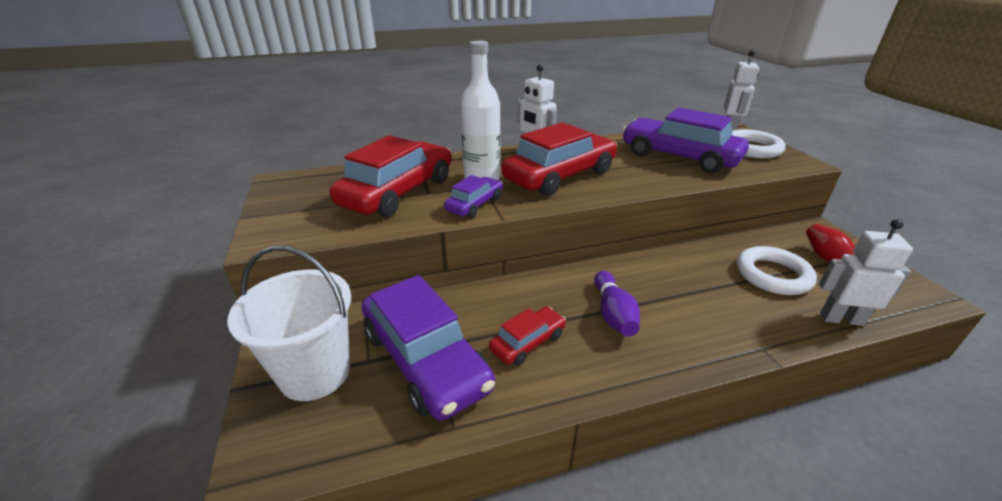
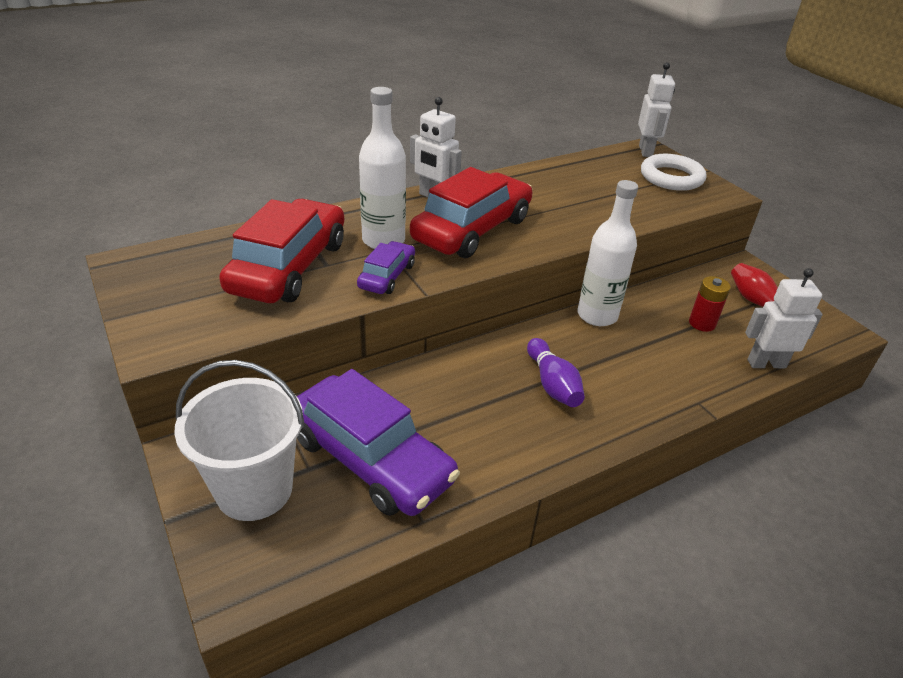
camera: 15 degrees left, 5 degrees up
(528, 342) = (473, 426): red car -> none
(668, 259) = (597, 315): none -> white bottle
(679, 157) = (597, 193): purple car -> none
(772, 275) = (702, 323): white ring -> red battery

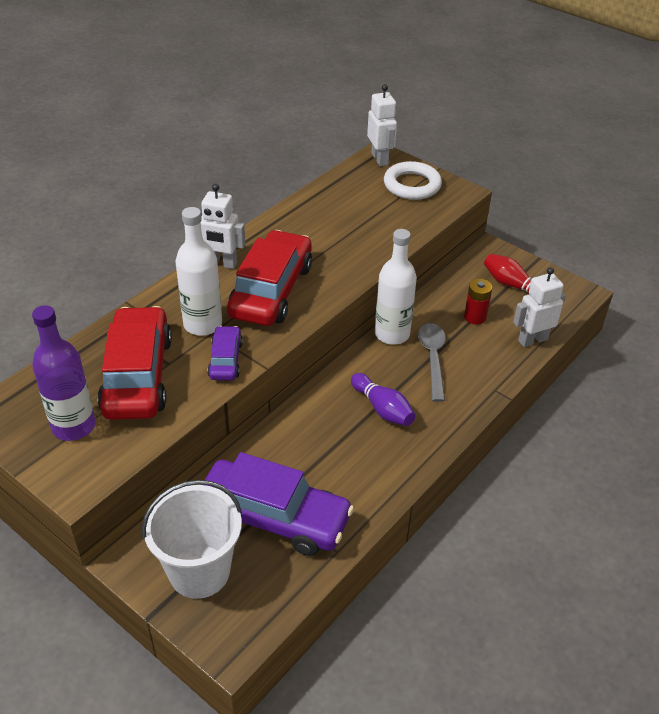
camera: 20 degrees left, 5 degrees up
(194, 293) = (74, 426): none -> purple bottle
(634, 350) = (432, 358): none -> grey spoon

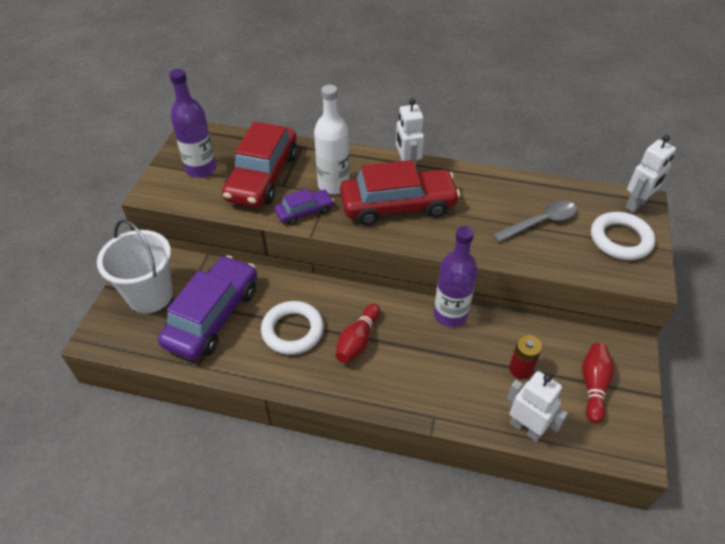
camera: 65 degrees right, 5 degrees up
(138, 375) = (262, 176): red car -> red car turned 135 degrees clockwise
(274, 517) = (213, 316): purple car -> purple car turned 150 degrees counterclockwise
(339, 454) = (293, 330): none -> white ring
(382, 409) = (357, 341): purple bowling pin -> red bowling pin
(392, 334) = (450, 315): white bottle -> purple bottle
(432, 358) = (441, 355): grey spoon -> grey spoon (541, 222)

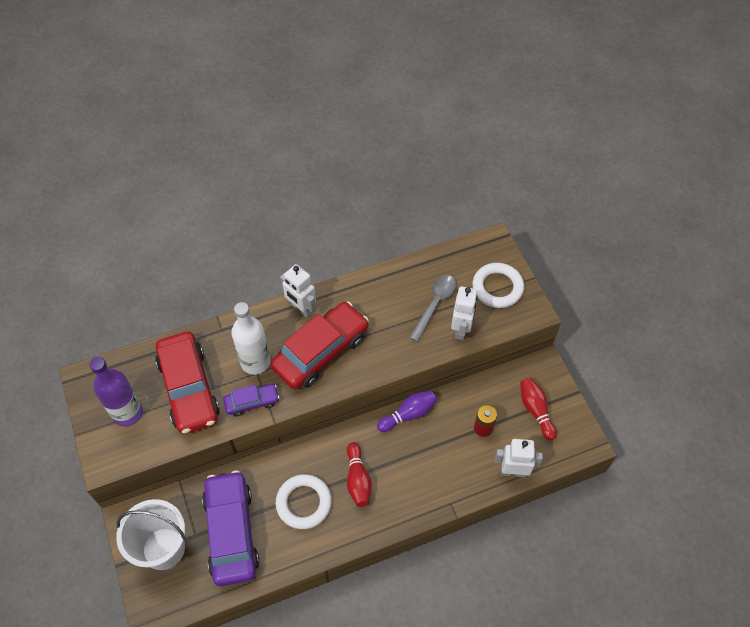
camera: 35 degrees left, 10 degrees up
(304, 212) = (252, 402): purple car -> purple car turned 45 degrees clockwise
(450, 315) = (408, 414): purple bottle -> purple bowling pin
(636, 204) = (490, 247): white robot -> white robot (461, 329)

